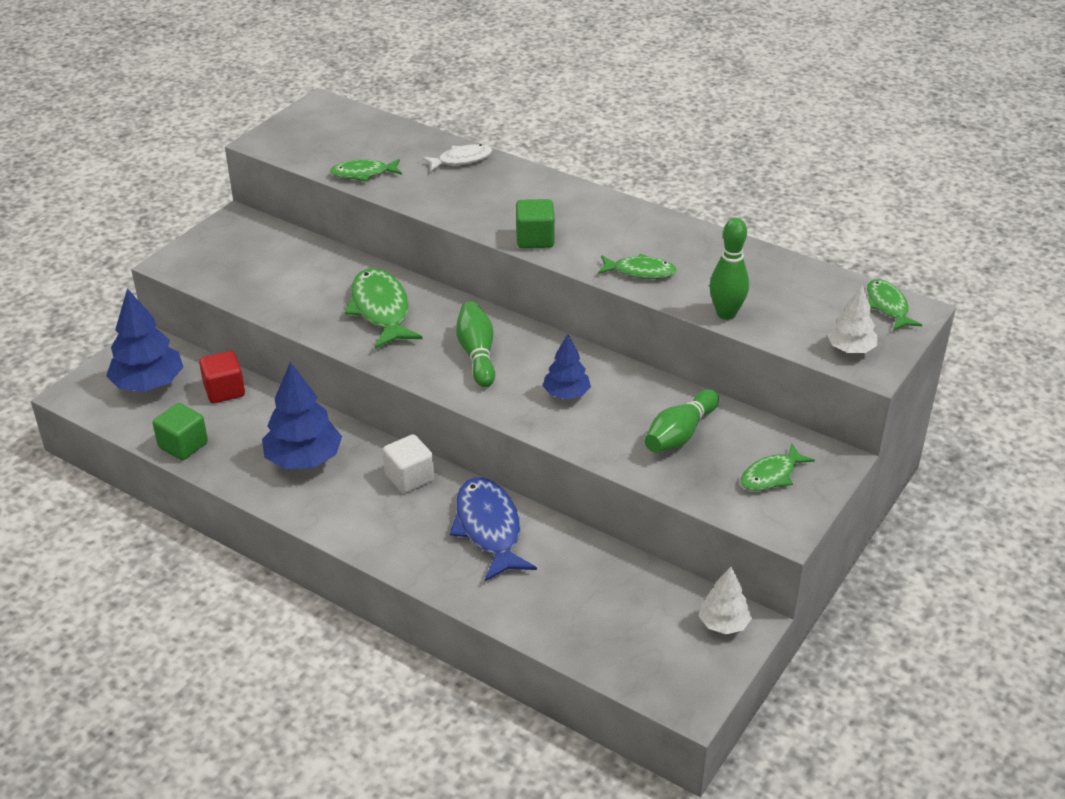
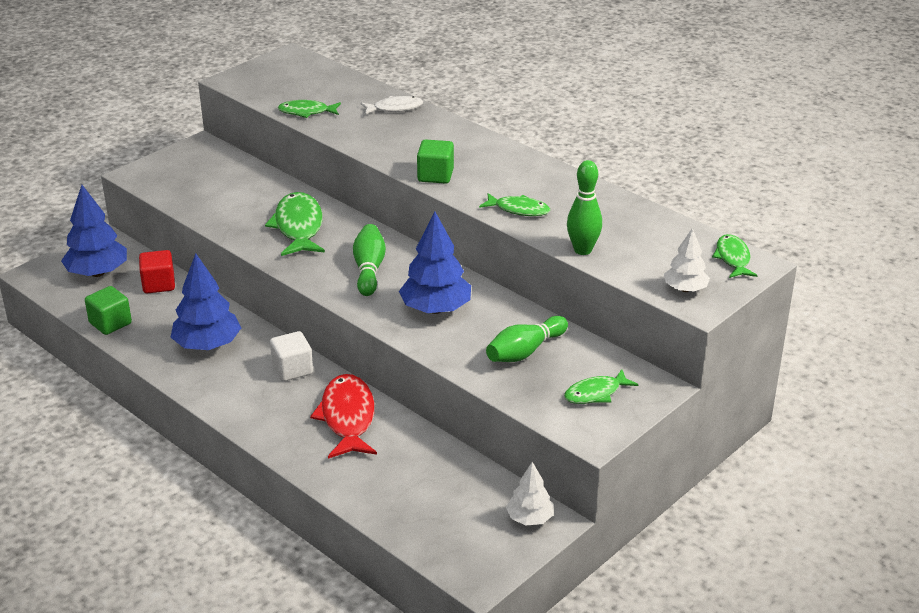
camera: 10 degrees right, 5 degrees down
(489, 529) = (347, 418): blue fish -> red fish
(566, 394) = (436, 309): blue tree -> blue tree, size x1.69

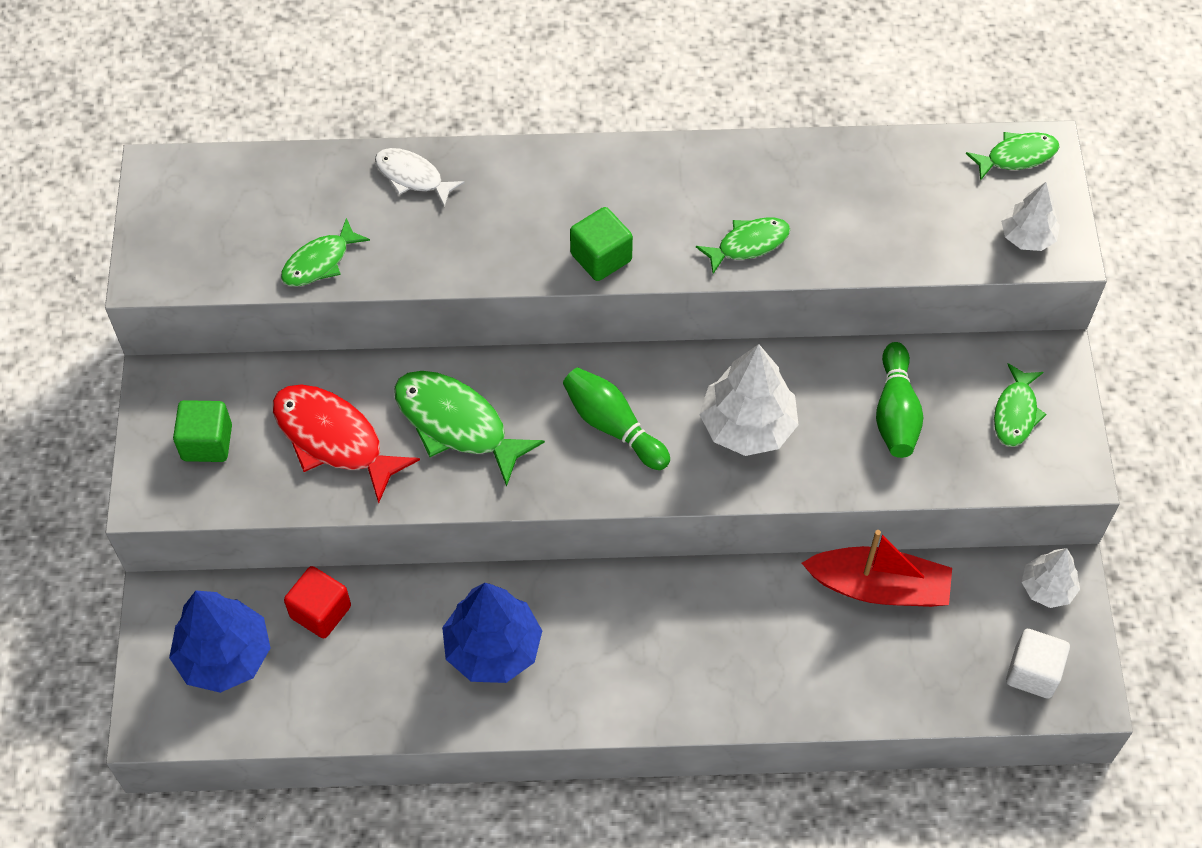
camera: 45 degrees left, 25 degrees up
(110, 323) = (346, 712): green cube -> green cube (207, 442)
(292, 369) = (621, 603): white cube -> white cube (1033, 672)
(347, 418) = (753, 616): red fish -> red fish (334, 439)
(395, 108) = (413, 177): white fish -> white fish turned 90 degrees counterclockwise
(432, 452) = (879, 587): none -> red boat
(436, 309) = (747, 426): blue tree -> white tree
(582, 250) = (878, 256): green bowling pin -> none
(733, 258) = (1017, 156): green fish -> green fish turned 120 degrees clockwise

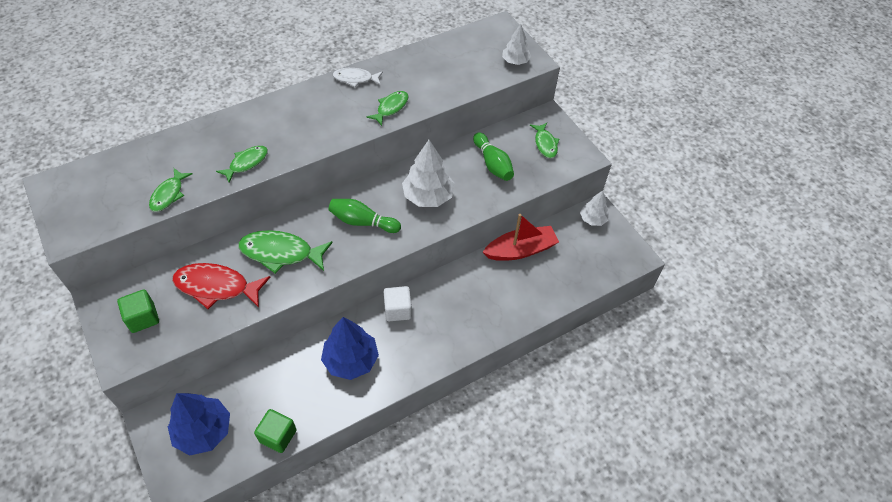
camera: 30 degrees left, 5 degrees down
(320, 612) = (248, 383): red cube -> none
(413, 177) = (201, 137): white fish -> white fish (355, 79)
(601, 257) = (321, 139): green cube -> green cube (278, 436)
(1017, 156) = (490, 32): green fish -> green fish (246, 163)
(1033, 672) = (609, 257): white cube -> white cube (398, 310)

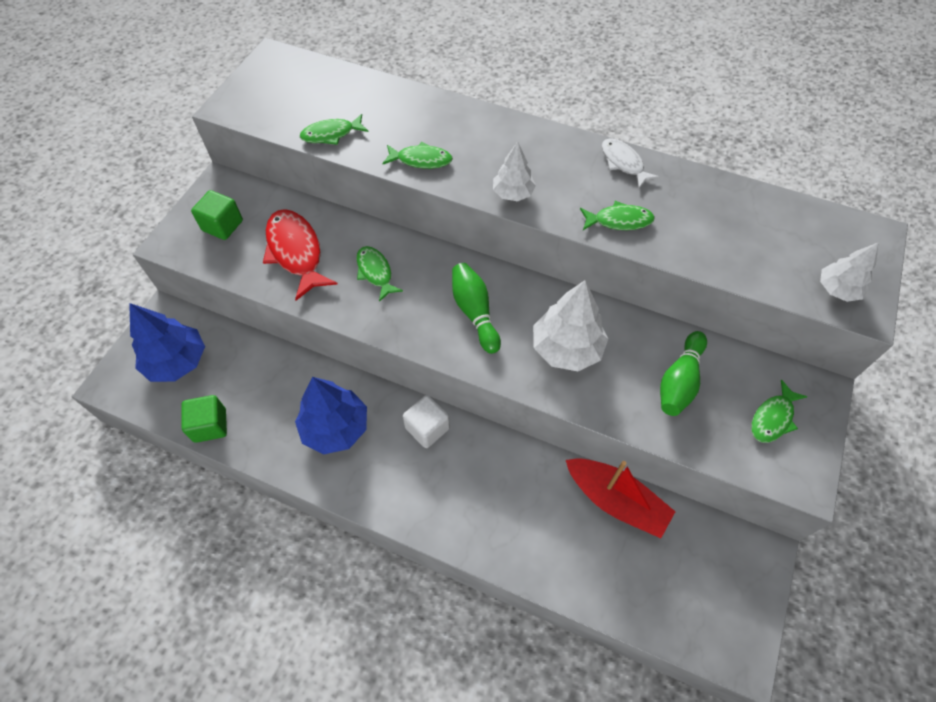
camera: 55 degrees right, 5 degrees up
(281, 253) = (375, 272): green fish -> green fish, size x0.59
(593, 219) = (744, 557): white tree -> white tree (513, 193)

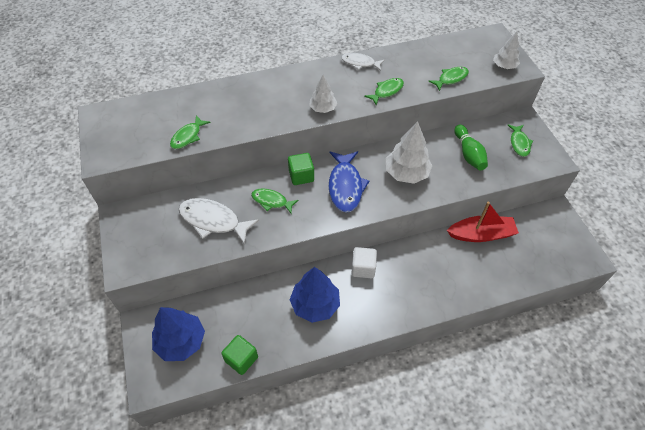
camera: 40 degrees left, 5 degrees down
(222, 225) = (149, 236): green cube -> green cube (301, 176)
(296, 252) = (213, 221): red fish -> white fish
(421, 160) = (256, 120): green fish -> green fish (451, 79)
(474, 312) = (345, 186): green bowling pin -> blue fish

